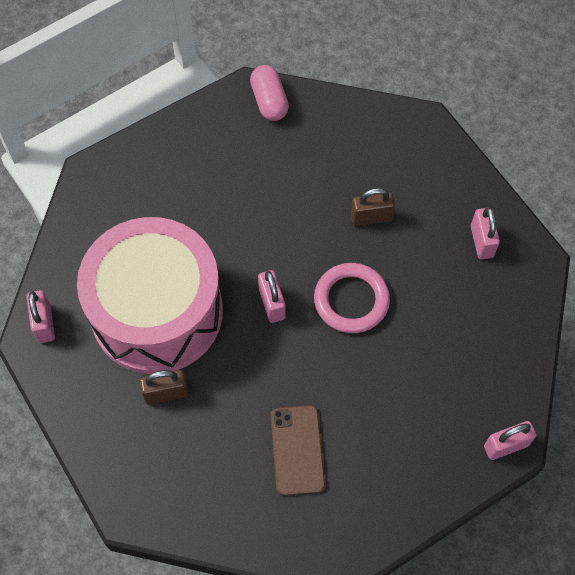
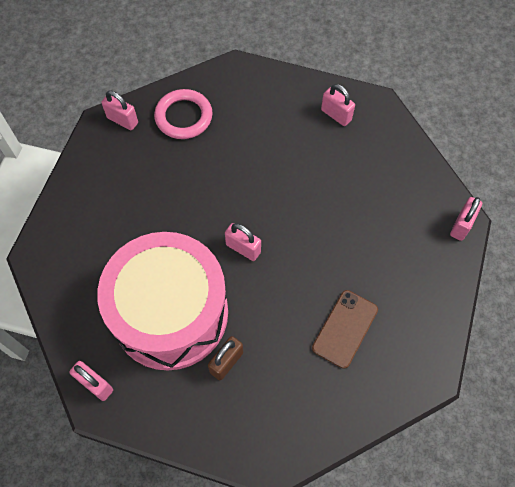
camera: 40 degrees left, 0 degrees up
(269, 101) = (122, 120): pink capsule -> pink padlock
(297, 450) = (345, 329): brown phone -> brown phone turned 75 degrees clockwise
(351, 300) = (291, 208): pink ring -> pink ring (183, 117)
(371, 218) = (256, 148): brown padlock -> none

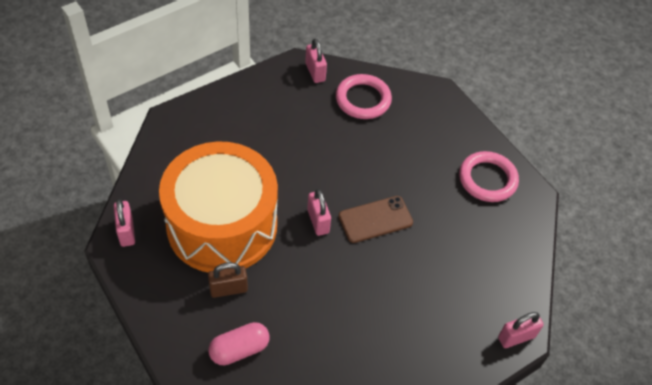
camera: 35 degrees right, 10 degrees down
(170, 313) = (222, 225): pink drum -> orange drum
(281, 404) = (239, 349): none -> pink capsule
(336, 115) = (487, 179): pink padlock -> pink ring
(345, 329) = (340, 337): brown phone -> brown phone (375, 219)

